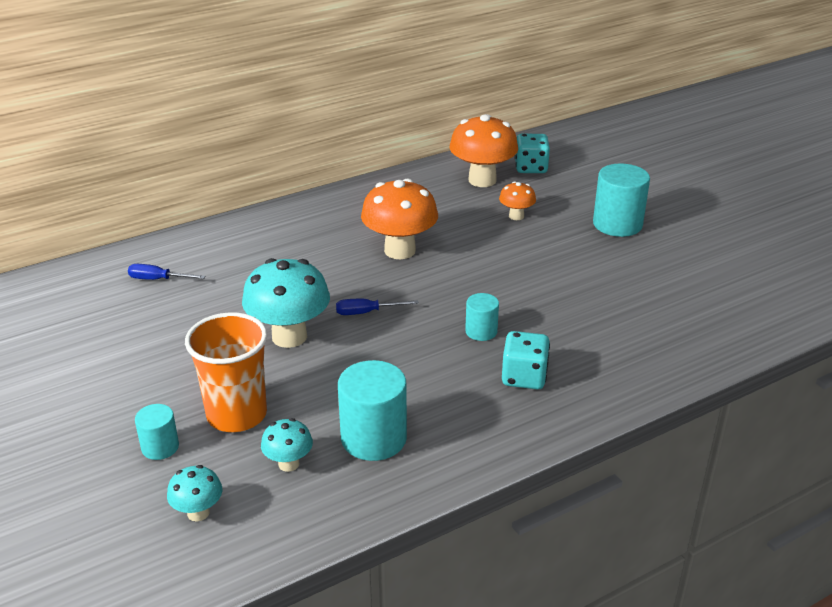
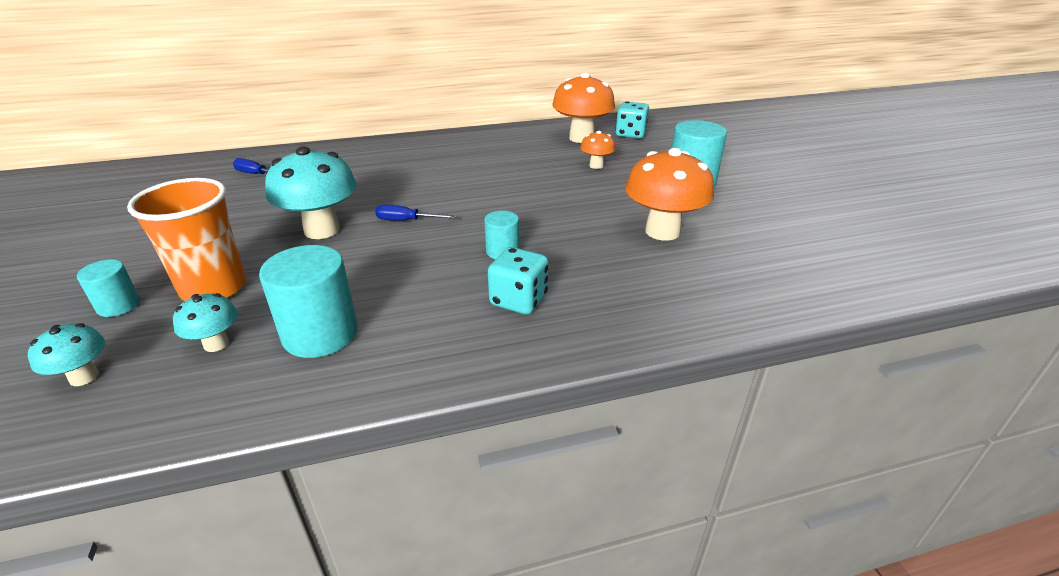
camera: 15 degrees right, 0 degrees up
(400, 250) = (473, 178): orange mushroom -> orange mushroom (662, 231)

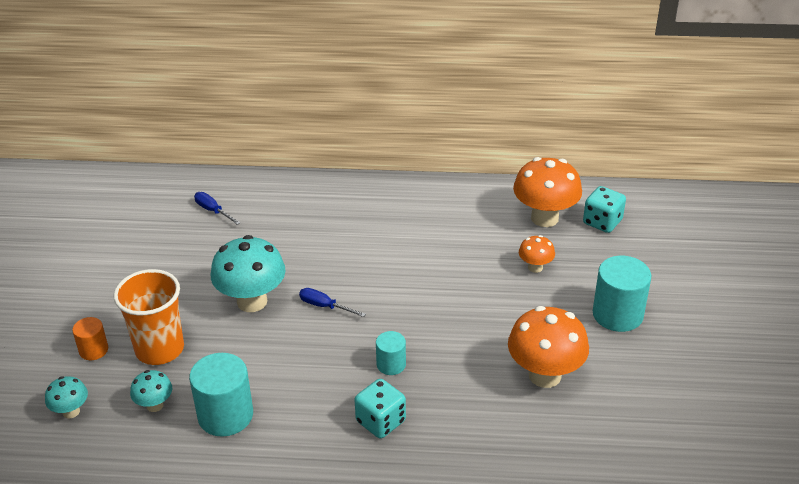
camera: 20 degrees right, 5 degrees up
(118, 305) = (93, 350): turquoise cylinder -> orange cylinder

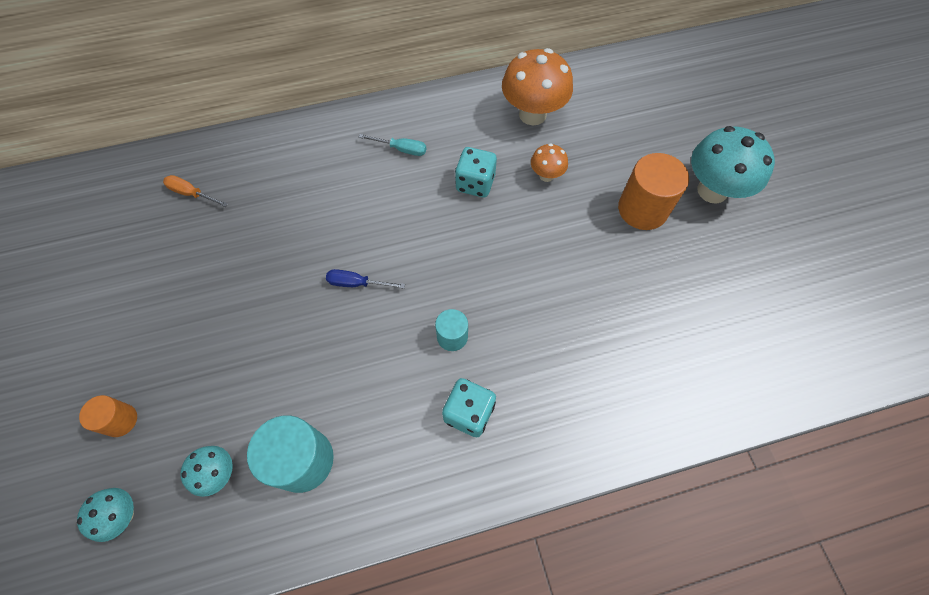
camera: 20 degrees left, 25 degrees up
(160, 349) = (197, 395): orange cup -> none
(213, 211) = (192, 194): blue screwdriver -> orange screwdriver
(252, 301) = (277, 300): turquoise mushroom -> turquoise mushroom (712, 191)
(408, 218) = (401, 149): none -> turquoise screwdriver
(544, 375) = (604, 302): orange mushroom -> none
(602, 222) = (587, 105): turquoise dice -> turquoise dice (475, 183)
(617, 314) = (642, 209): turquoise cylinder -> orange cylinder

